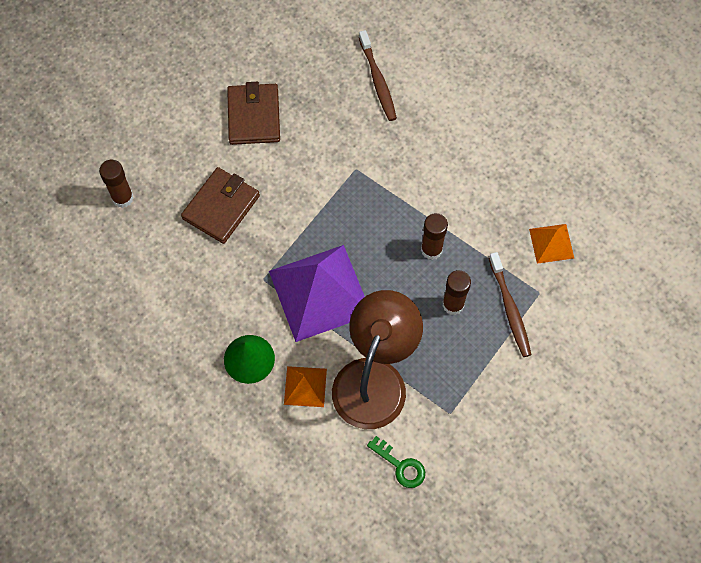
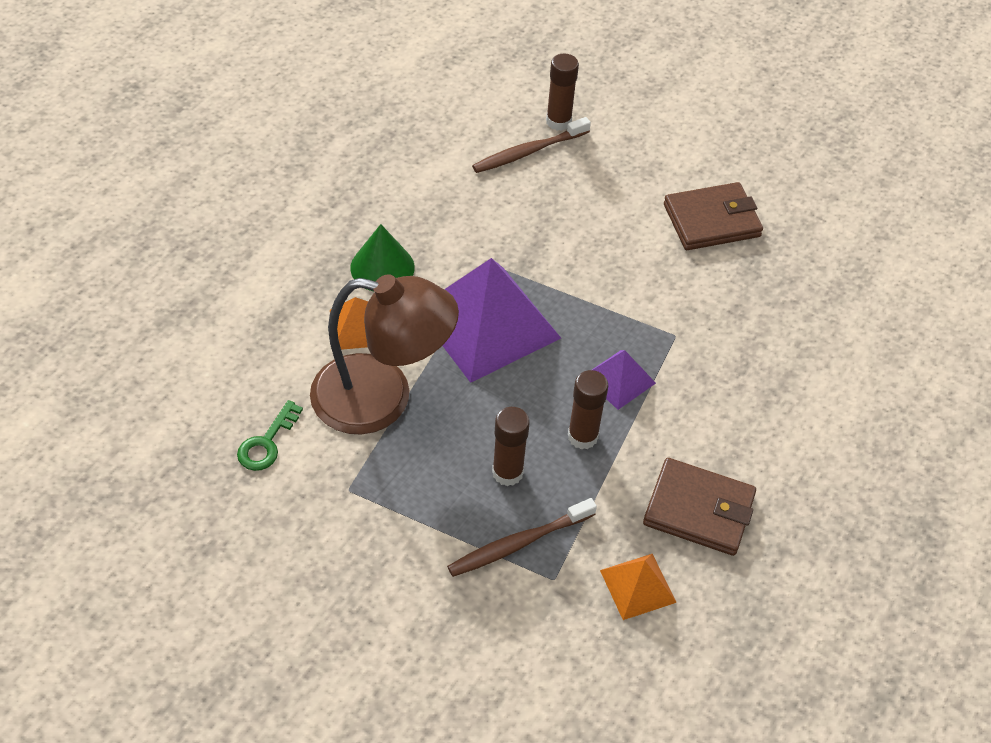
camera: 75 degrees right, 15 degrees down
(221, 207) = (575, 209): brown wallet -> brown wallet (698, 510)
(377, 80) = (819, 340): brown toothbrush -> brown toothbrush (529, 152)
(387, 215) = (619, 379): none -> purple pyramid

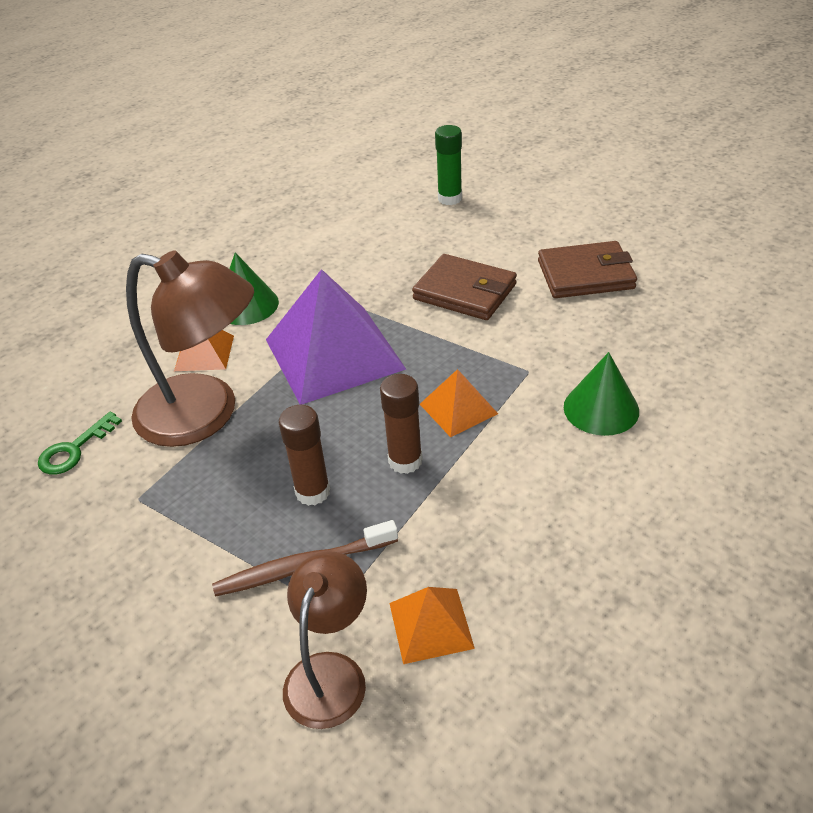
camera: 15 degrees right, 10 degrees down
(529, 152) = (415, 220): brown toothbrush -> none
(558, 121) = (450, 198): brown glue stick -> green glue stick
(567, 632) = (330, 673): none -> brown lamp
(619, 379) = (458, 409): purple pyramid -> orange pyramid
(698, 510) = (522, 544): brown wallet -> brown wallet (465, 292)
(745, 373) = (601, 408): none -> green cone

